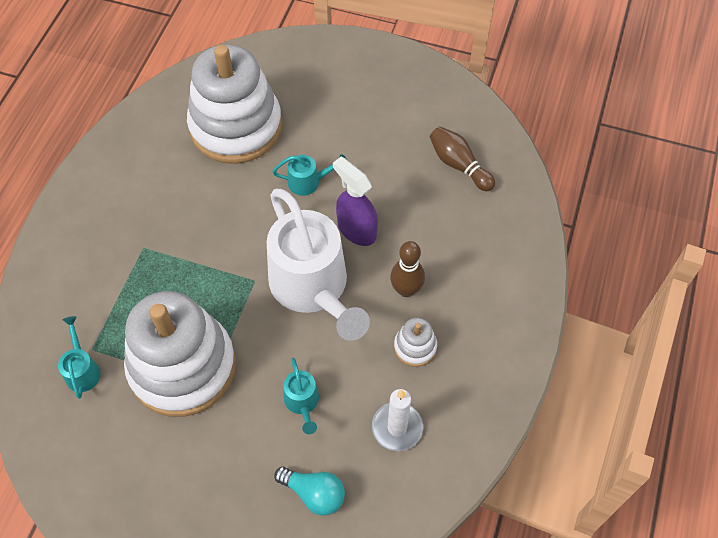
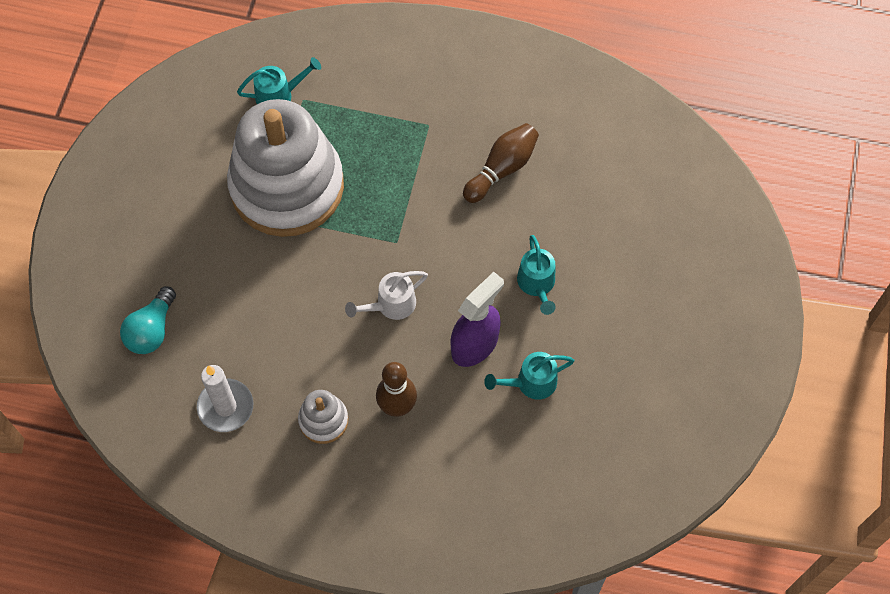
camera: 85 degrees right, 5 degrees up
(236, 126) = (608, 194): white stacking toy -> none
(302, 403) = (251, 308): turquoise watering can -> turquoise watering can (530, 383)
(314, 289) = (390, 305): white watering can -> white watering can, size x0.42
(459, 165) = (585, 460): brown bowling pin -> brown bowling pin (502, 169)

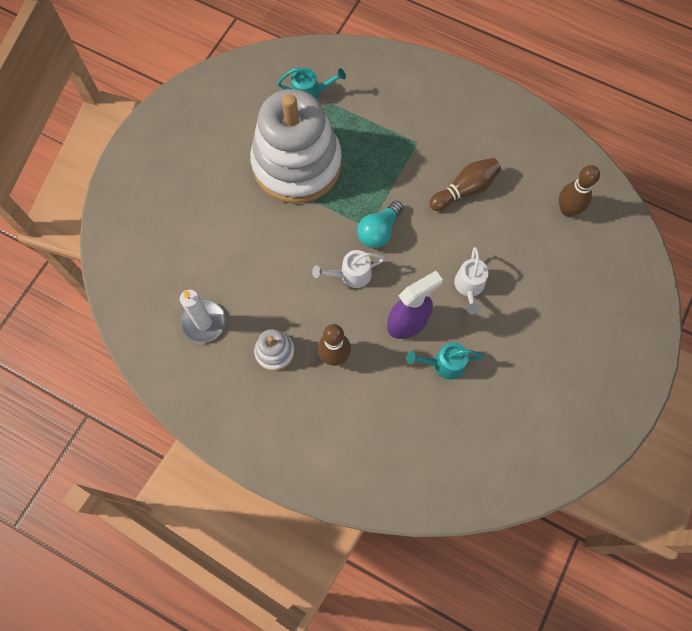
camera: 15 degrees right, 5 degrees up
(152, 330) = (165, 249): turquoise light bulb -> turquoise light bulb (379, 231)
(537, 285) = (469, 287): turquoise watering can -> white watering can
(630, 163) = (567, 209): none -> brown bowling pin

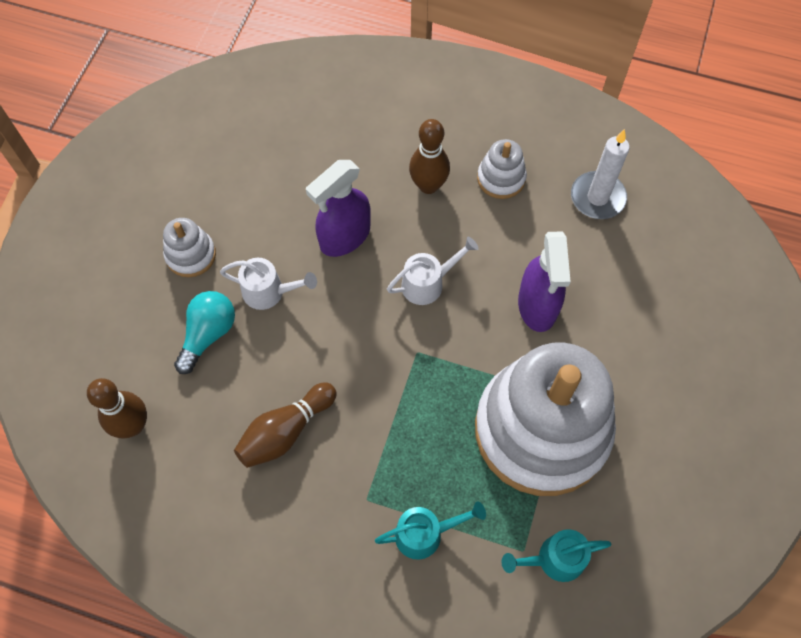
camera: 170 degrees right, 5 degrees down
(276, 245) = (537, 306): none -> purple spray bottle
(379, 231) = (401, 348): turquoise light bulb -> turquoise light bulb (208, 334)
(443, 364) = (295, 196): turquoise watering can -> turquoise watering can (426, 533)
(469, 287) = (270, 292): white watering can -> white watering can turned 105 degrees clockwise
(528, 327) = (191, 255): none -> white stacking toy

